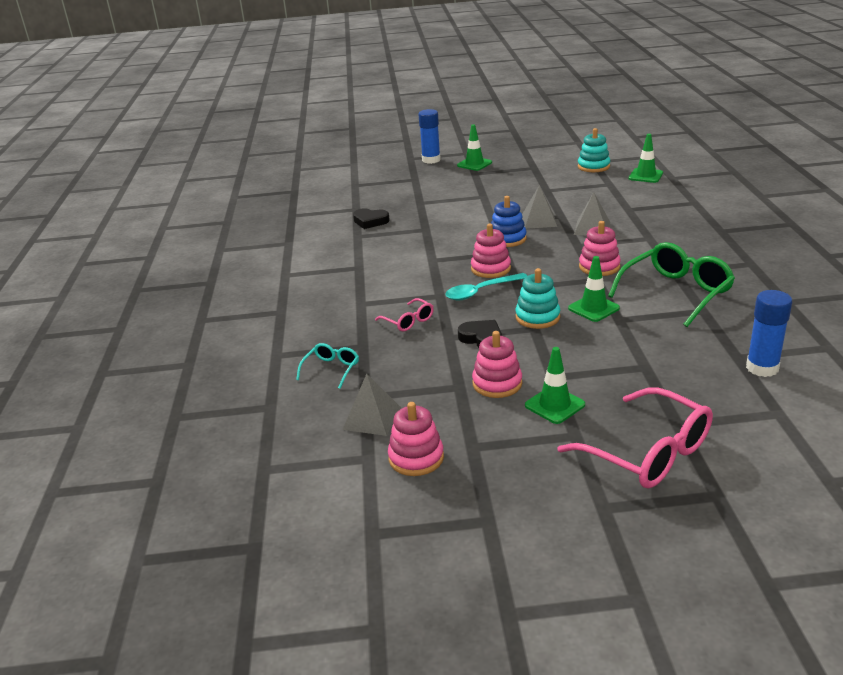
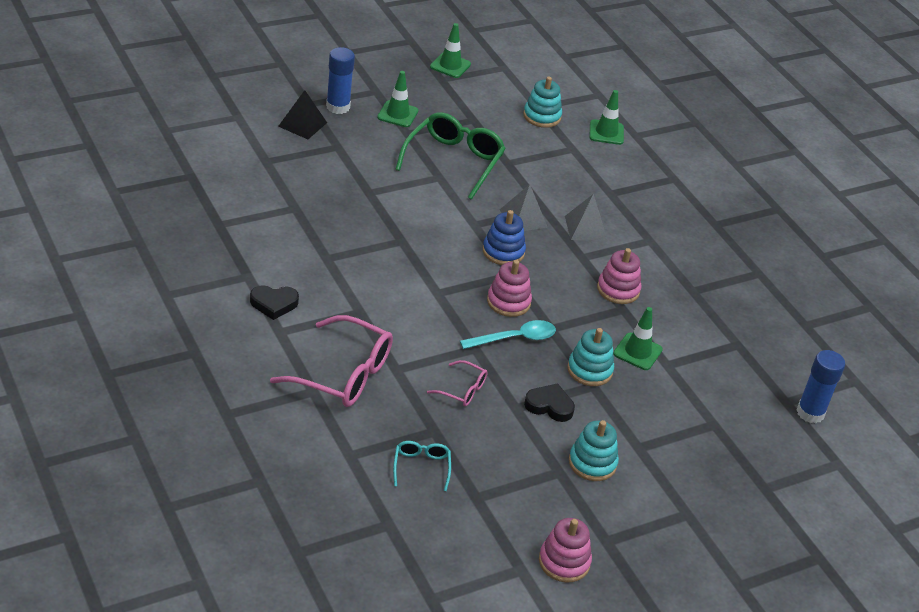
camera: 30 degrees left, 10 degrees up
(370, 221) = (327, 230): black heart -> black heart (274, 304)
(372, 418) = (498, 523): grey pyramid -> none
(397, 168) = (302, 124): none -> black pyramid
(480, 291) = (515, 338): turquoise spoon -> turquoise spoon turned 150 degrees counterclockwise
(497, 383) = (592, 463): pink stacking toy -> turquoise stacking toy
(554, 405) = (655, 482): green traffic cone -> green traffic cone (450, 65)
(648, 453) = (753, 523): pink glasses -> pink glasses (344, 374)
(676, 292) = (705, 321): green glasses -> green glasses (454, 161)

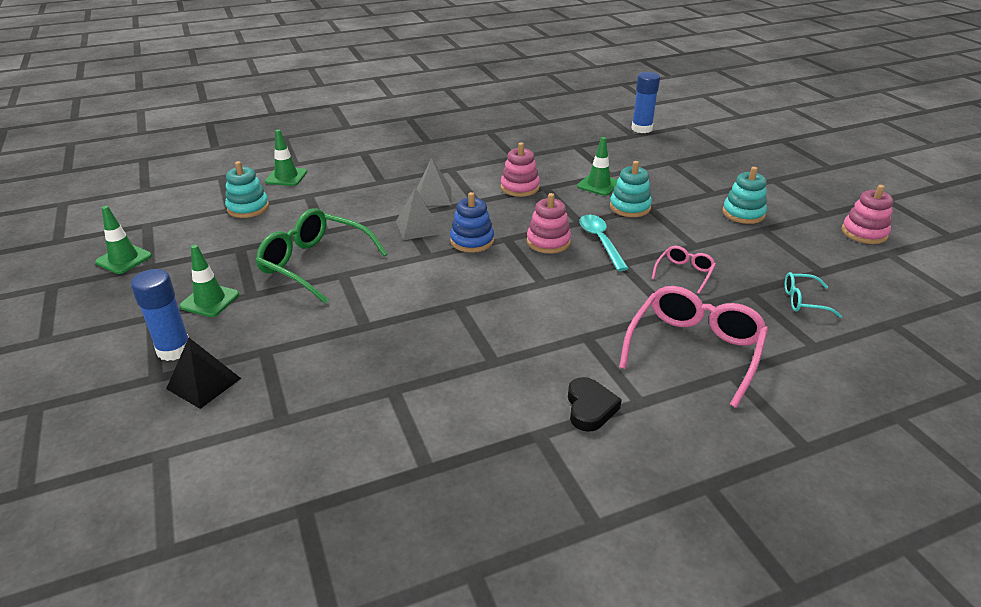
camera: 80 degrees left, 5 degrees down
(549, 406) = (684, 229): black heart -> none

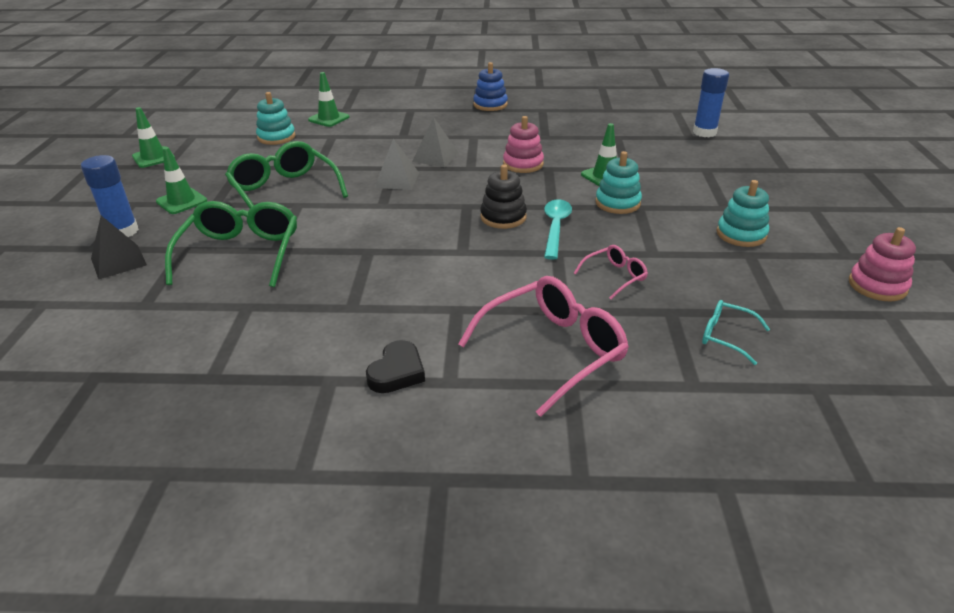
camera: 25 degrees right, 0 degrees up
(333, 339) = (241, 253): none -> green glasses
(472, 241) = (433, 201): blue stacking toy -> blue stacking toy (490, 105)
(548, 242) = (503, 217): pink stacking toy -> black stacking toy

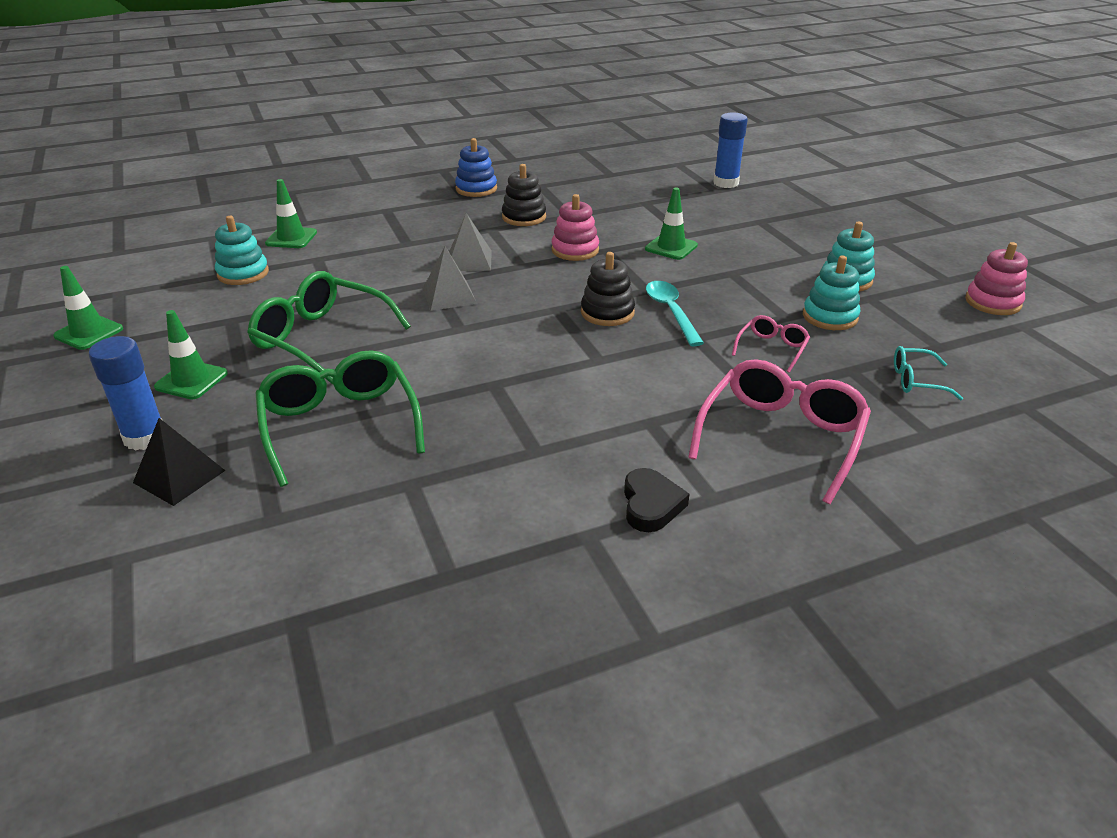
camera: 25 degrees left, 0 degrees up
(507, 132) = (524, 217): none -> black stacking toy
(617, 203) = (708, 273): turquoise stacking toy -> turquoise stacking toy (830, 317)

